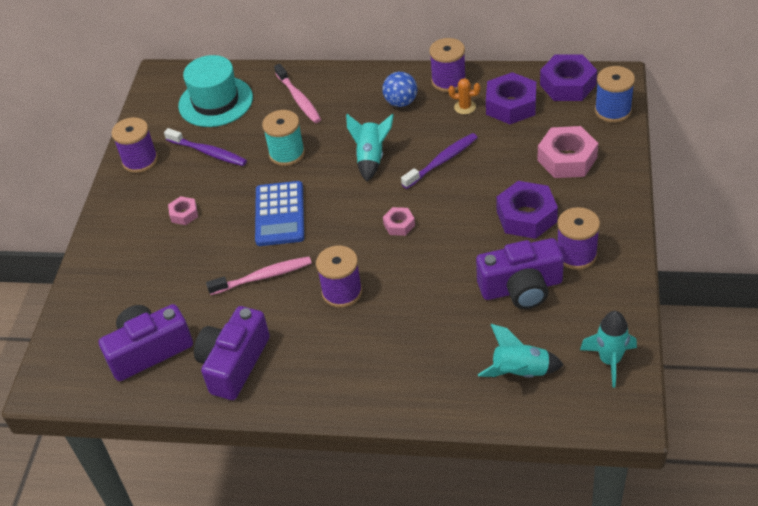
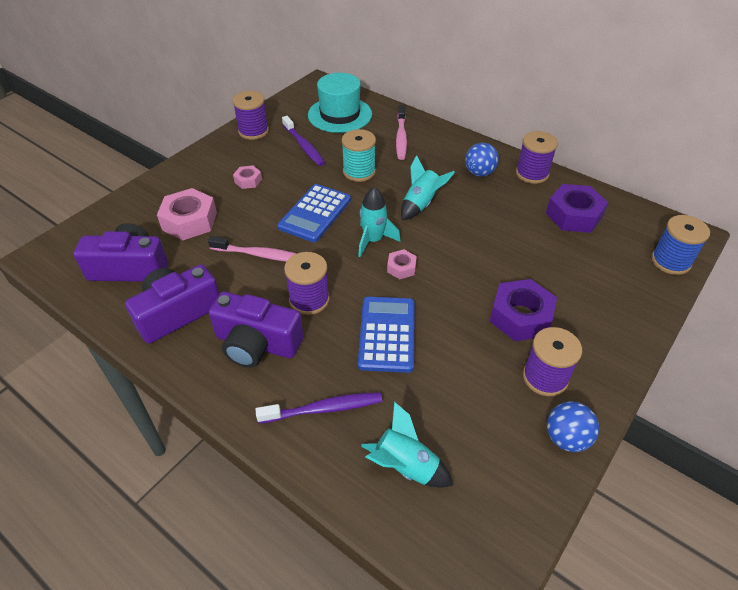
camera: 25 degrees right, 0 degrees up
(431, 286) = (387, 334): none -> blue calculator
(441, 161) = (478, 233): purple toothbrush -> purple toothbrush (323, 409)
(465, 107) = (531, 199): orange cactus -> none
(521, 287) = (468, 381): purple camera -> purple camera (257, 343)
(567, 85) = (639, 221): purple nut -> none
(567, 159) = (596, 284): pink nut -> pink nut (189, 221)
(610, 360) = (506, 510): turquoise rocket -> turquoise rocket (373, 240)
(619, 290) = (566, 438): none -> blue ball

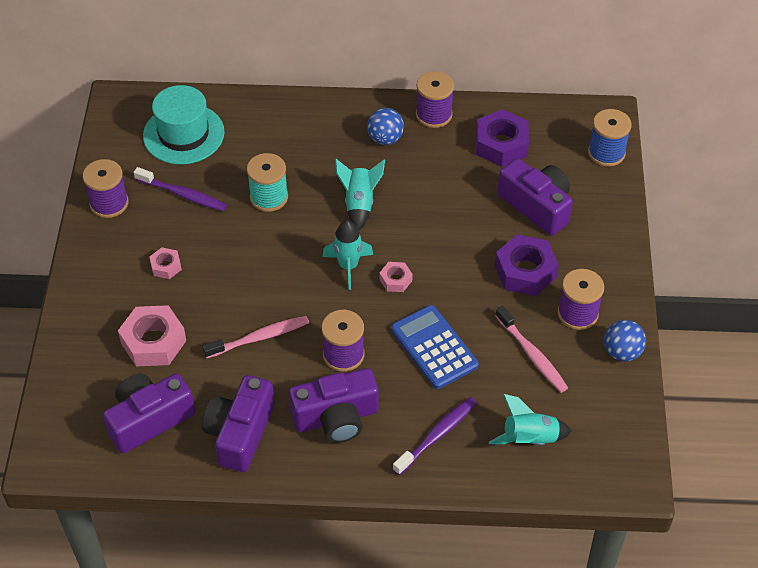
camera: 35 degrees left, 5 degrees up
(315, 213) = (269, 267): blue calculator -> none
(401, 137) = (274, 132): pink toothbrush -> pink toothbrush (532, 354)
(571, 272) = (537, 206): none -> purple camera

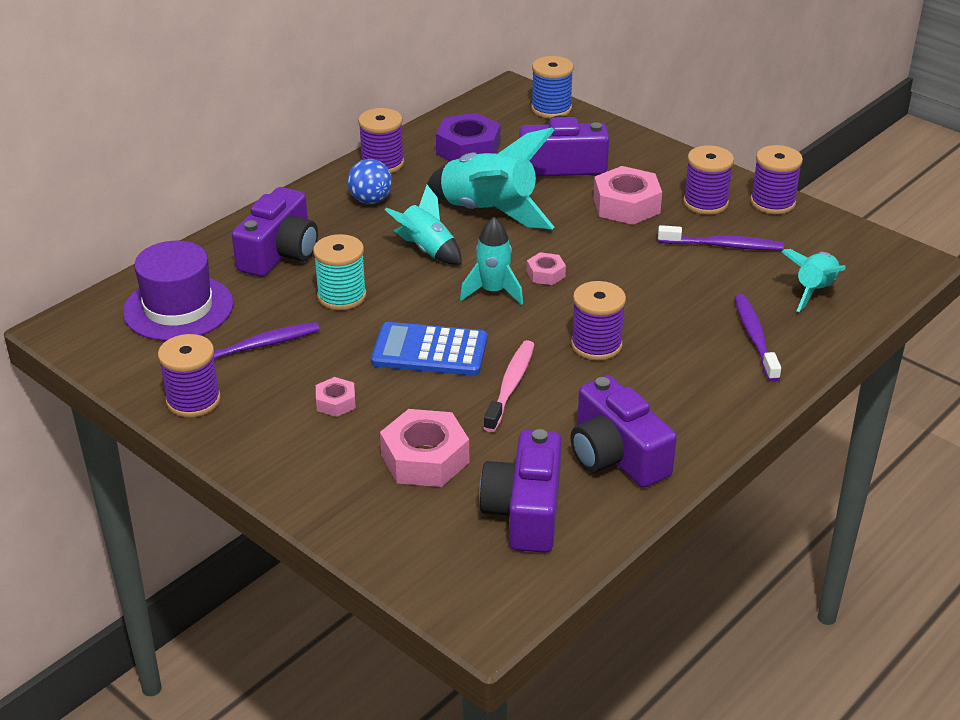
camera: 50 degrees left, 15 degrees down
(183, 134) = (178, 308): turquoise hat -> purple hat
(336, 417) = (667, 385): purple camera -> purple camera (279, 253)
(434, 347) = (651, 291): blue calculator -> blue calculator (430, 351)
(436, 205) = (489, 212): none -> turquoise rocket
(525, 271) = (626, 205): purple nut -> pink nut
(532, 354) = (722, 245): pink toothbrush -> purple toothbrush
(622, 352) = (772, 202): blue ball -> purple spool

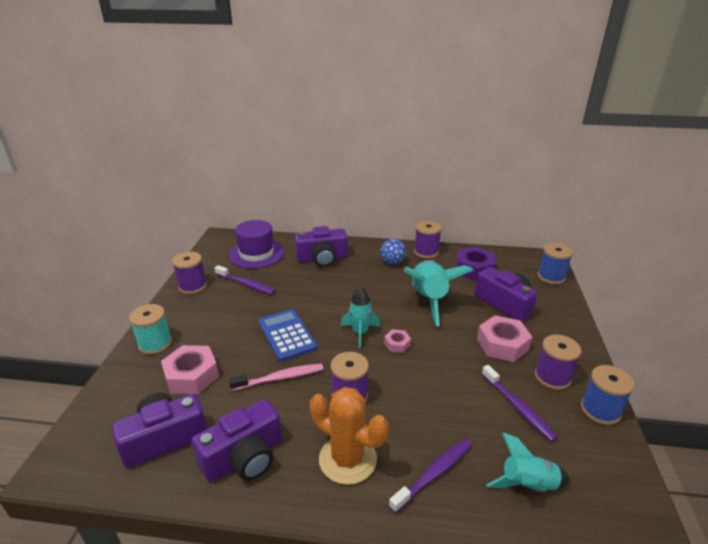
camera: 55 degrees right, 5 degrees down
(336, 402) = (220, 325): pink nut -> none
(341, 296) = (306, 289): turquoise spool -> turquoise spool (155, 344)
(427, 250) = (372, 296): turquoise rocket -> none
(616, 455) = (244, 457): purple camera -> purple camera turned 150 degrees counterclockwise
(687, 383) = (347, 459): none -> orange cactus
(772, 202) = (600, 410): purple spool -> blue spool

